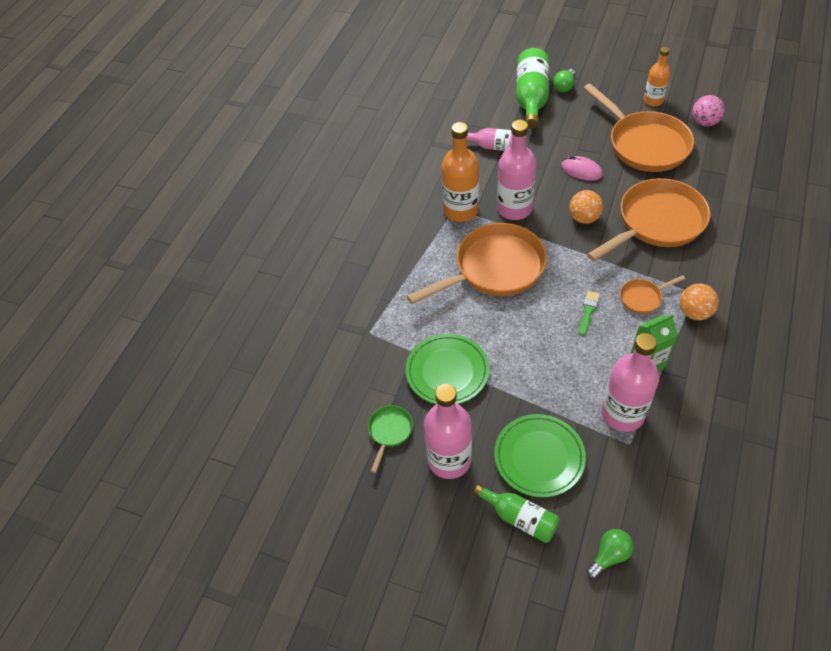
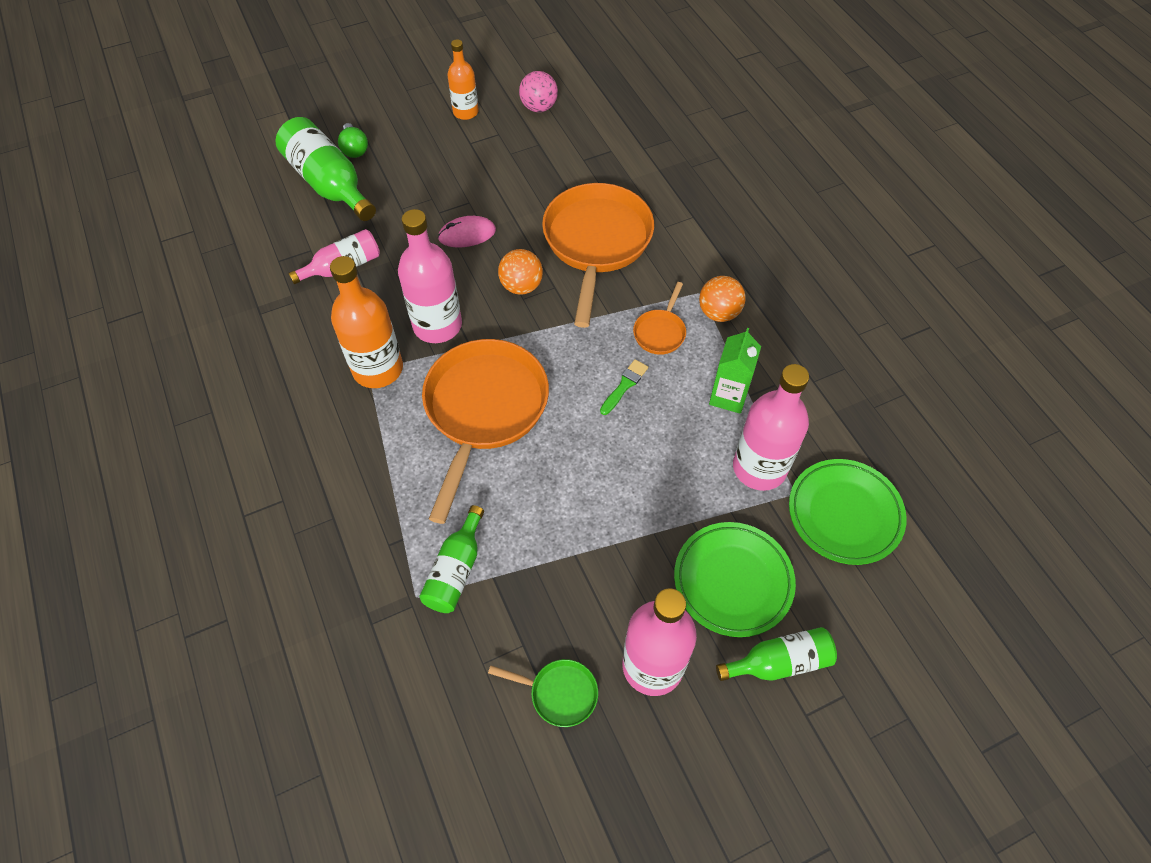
camera: 50 degrees left, 5 degrees up
(389, 431) = (559, 693): green pan -> green pan turned 135 degrees clockwise
(400, 335) = (456, 570): none -> green bottle
(447, 372) = (551, 569): green plate -> green plate (844, 514)
(588, 311) = (624, 385): green brush -> green brush turned 60 degrees clockwise
(609, 556) = (887, 622): green light bulb -> none
(644, 144) = (503, 165): orange pan -> none

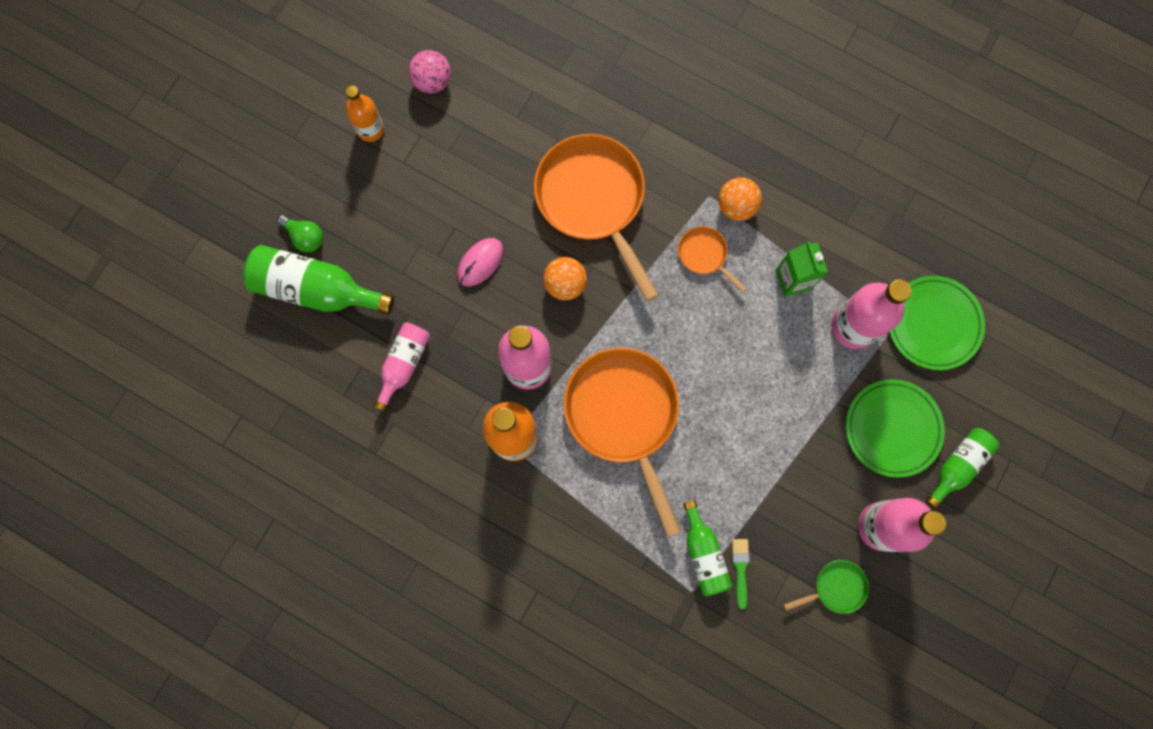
camera: 35 degrees left, 20 degrees up
(624, 385) = (711, 322): green brush -> green brush (740, 569)
(660, 332) = (704, 255): orange pan -> orange pan turned 150 degrees clockwise

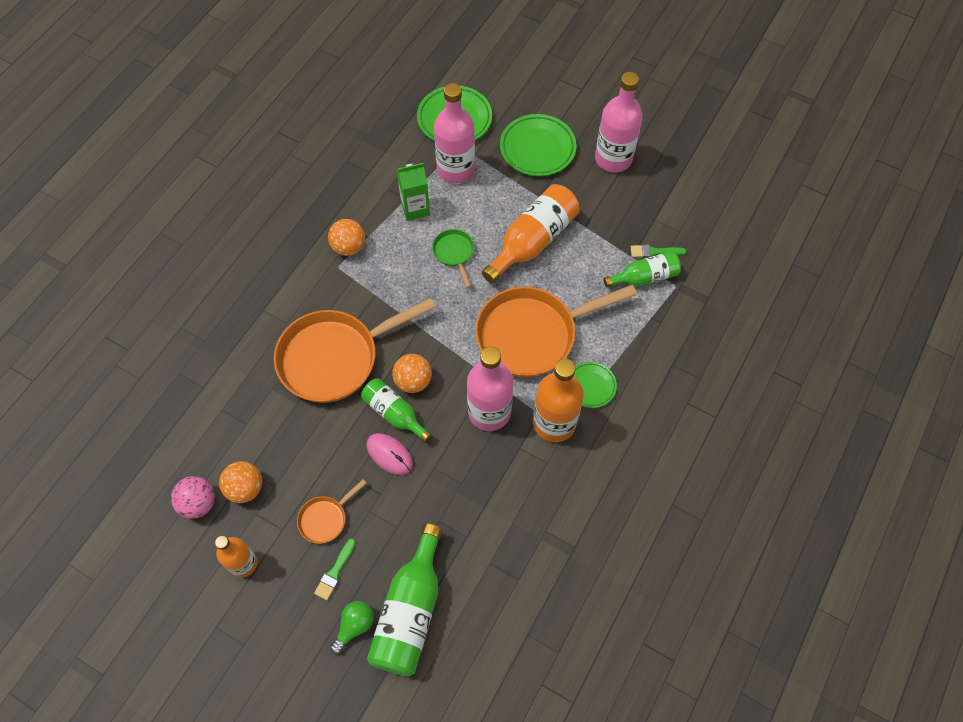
camera: 90 degrees left, 15 degrees down
(358, 215) = (335, 572): none -> green brush
(404, 364) = (487, 522): pink bottle -> none
(447, 123) = (245, 488): none -> orange ball
(559, 480) = (591, 386): none -> green plate
(704, 255) = (391, 271): orange pan -> orange pan (325, 518)
(751, 419) = (533, 241): none -> orange bottle
(836, 587) = (662, 189): green pan -> green pan (454, 253)
(957, 466) = (564, 110): green bottle -> green bottle (394, 413)

